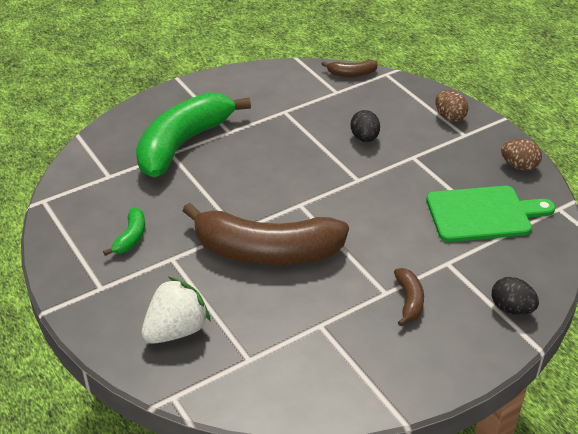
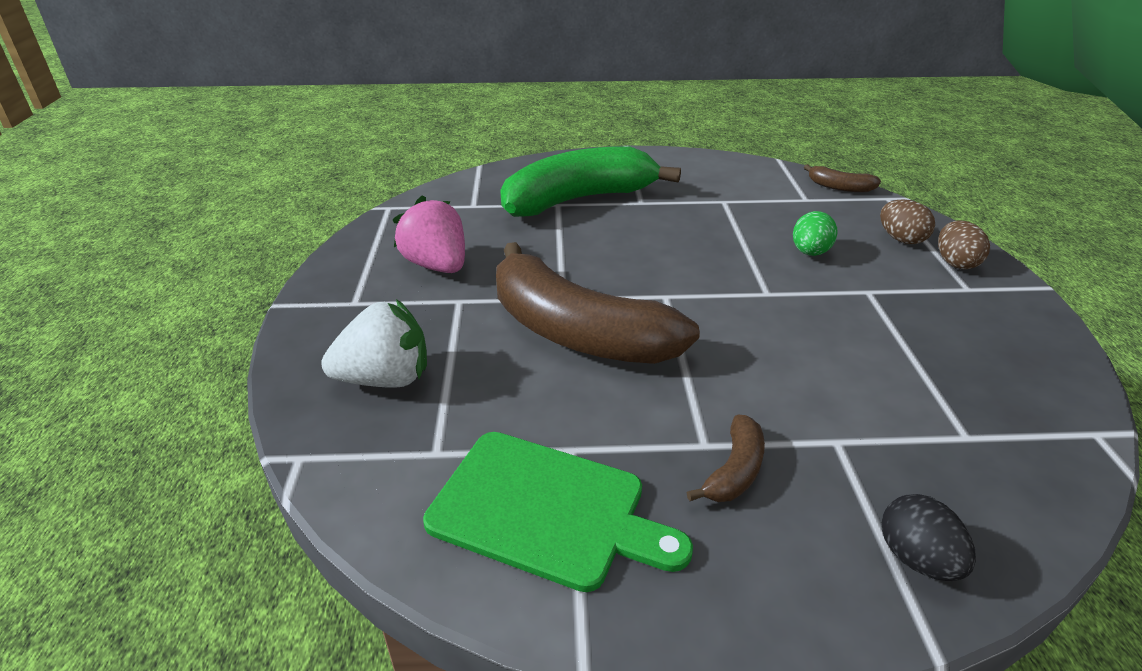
camera: 30 degrees right, 5 degrees down
(131, 237) = (437, 266): green banana -> pink strawberry
(364, 138) = (810, 252): black egg -> green egg
(483, 214) = (942, 395): green cutting board -> green cutting board (546, 510)
(519, 166) = (1044, 351): brown egg -> brown egg (901, 239)

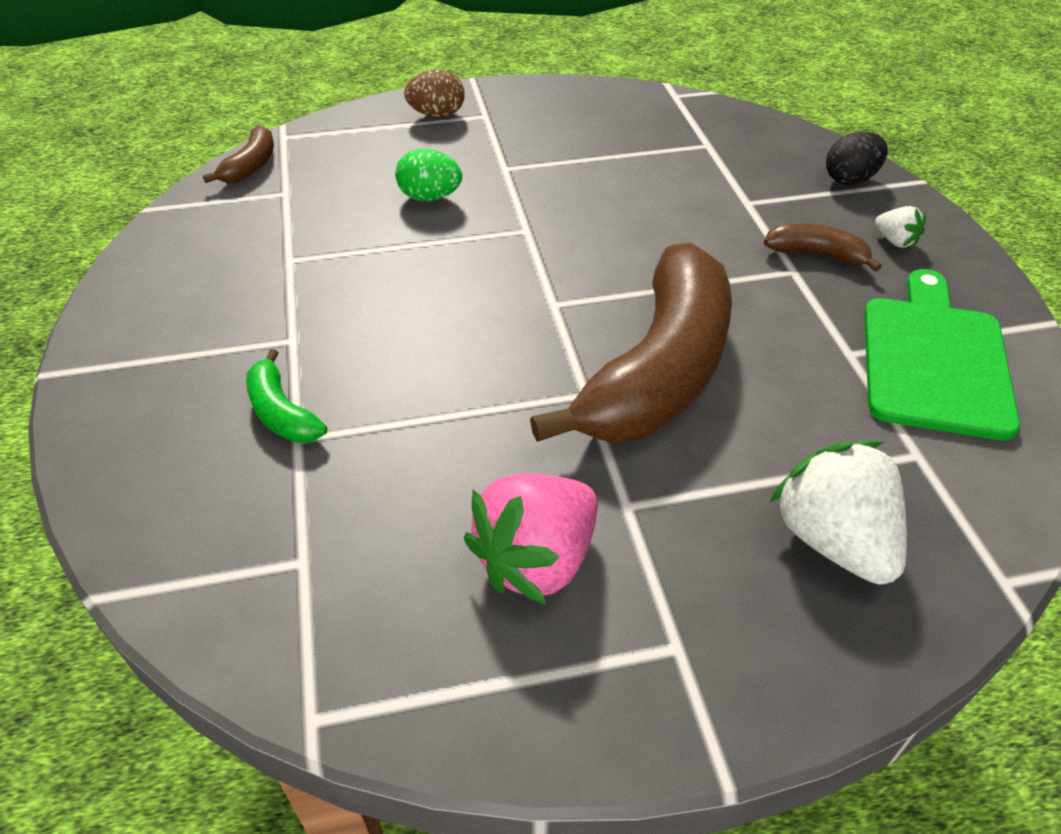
camera: 100 degrees left, 10 degrees up
(578, 200) = (282, 412): green banana -> green banana, size x0.42
(765, 556) = (895, 241): none -> white strawberry
(901, 239) = (390, 138): brown egg -> none

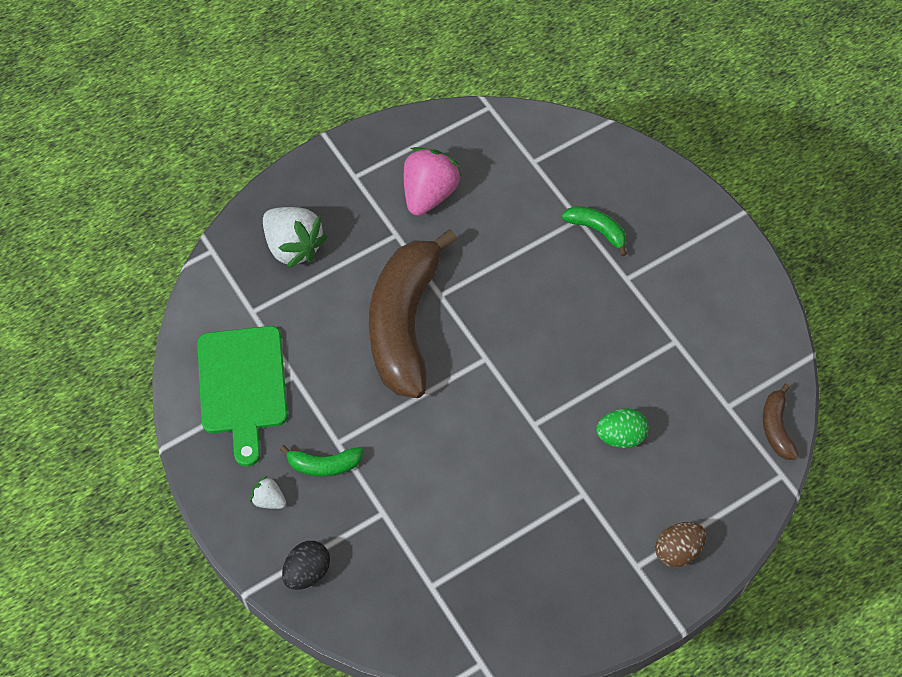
camera: 160 degrees right, 15 degrees up
(816, 254) = (324, 465): brown banana -> green banana

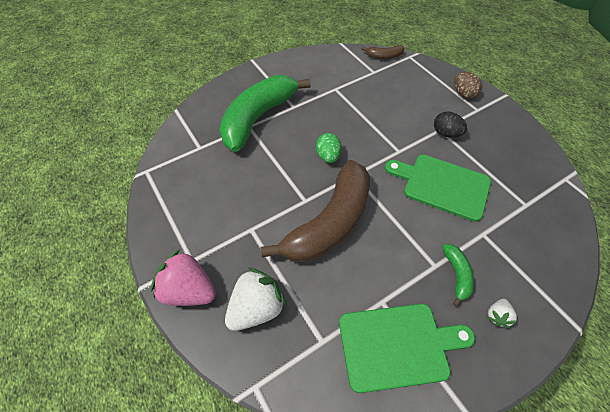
camera: 90 degrees left, 5 degrees down
(307, 572) = (546, 283): black egg -> black egg (446, 133)
(404, 324) = (330, 222): brown banana -> brown banana turned 60 degrees counterclockwise
(429, 194) = (217, 208): pink strawberry -> pink strawberry (189, 290)
(467, 474) = (442, 185): none -> green cutting board
(597, 230) = (258, 118): green banana -> green banana, size x2.39
(621, 436) = (400, 113): green egg -> green egg (328, 156)

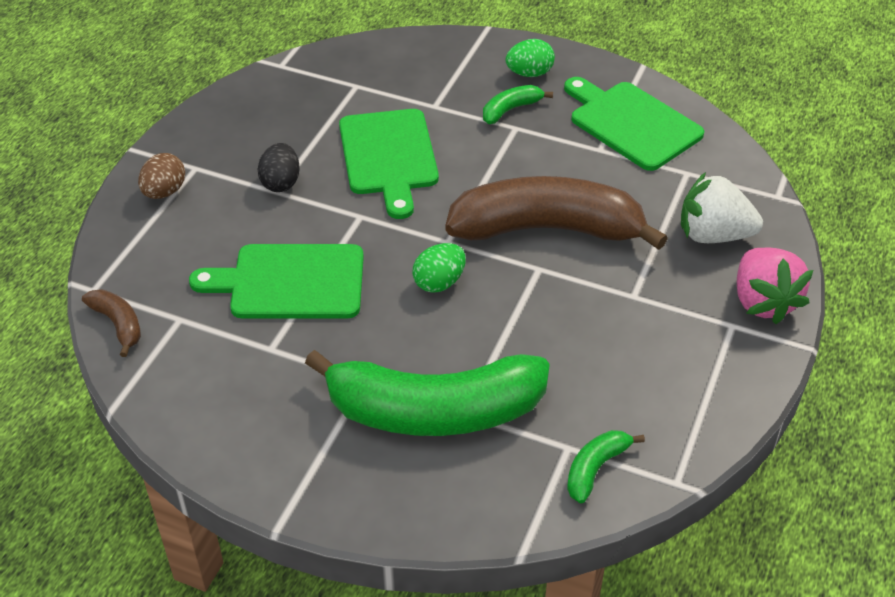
camera: 125 degrees left, 10 degrees down
(181, 149) = (595, 469): none -> green banana
(370, 108) = (290, 282): none -> green cutting board
(497, 316) = (529, 73): white strawberry -> green egg

